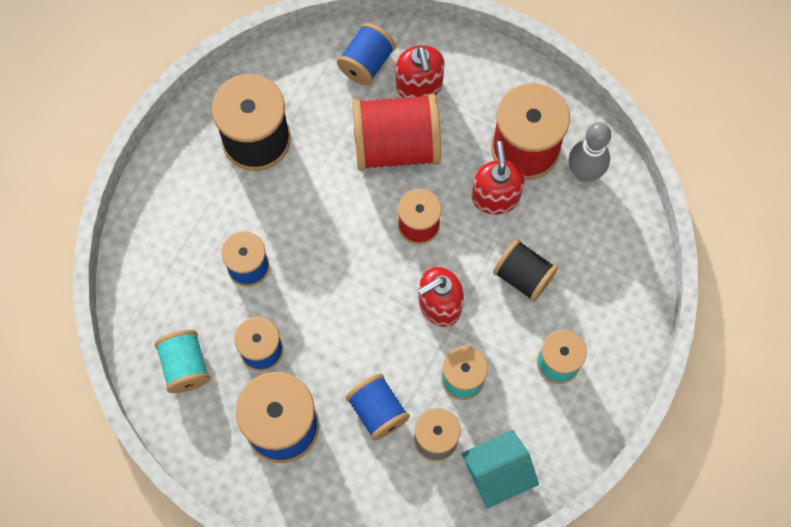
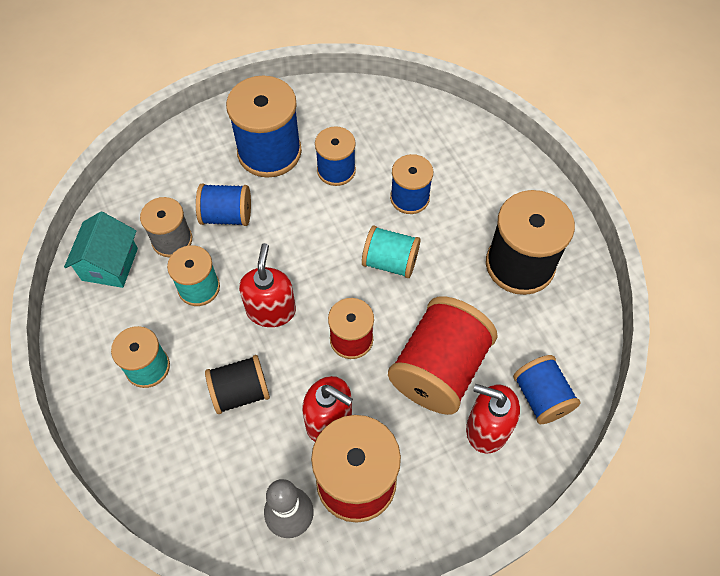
camera: 125 degrees right, 10 degrees down
(185, 366) = (363, 120): turquoise spool -> turquoise spool (390, 262)

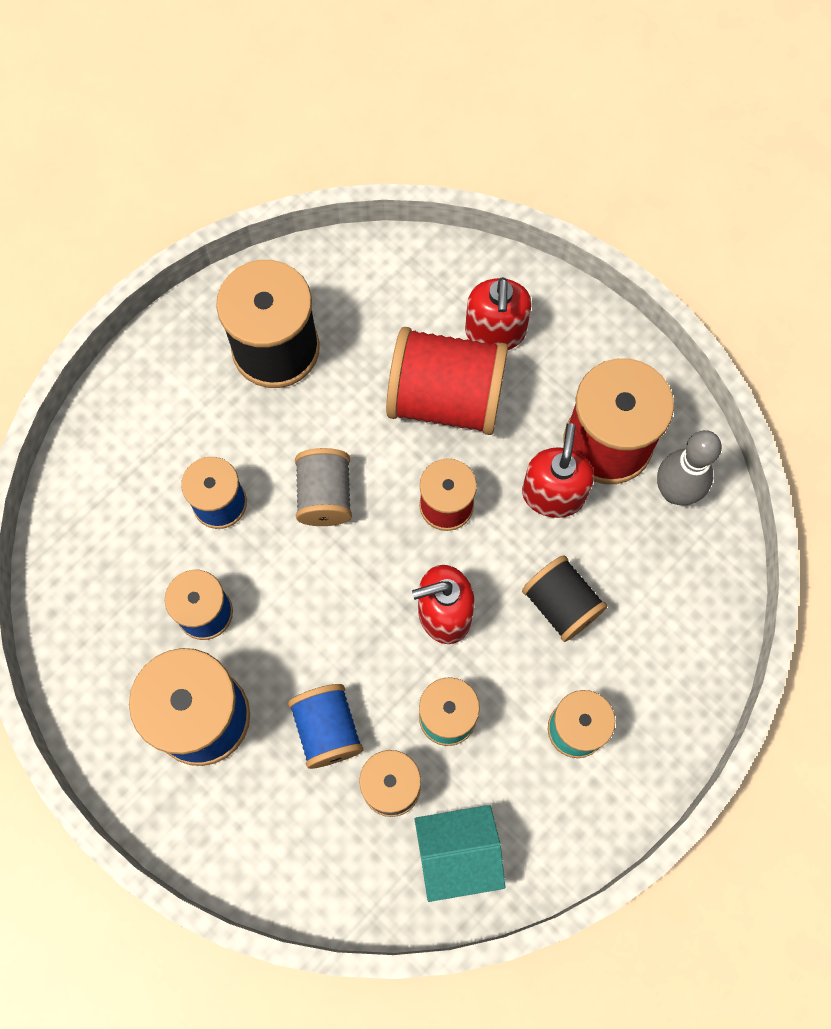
camera: 110 degrees left, 10 degrees up
(390, 262) = (325, 496): turquoise spool -> grey spool
(541, 397) = (438, 288): blue spool -> none

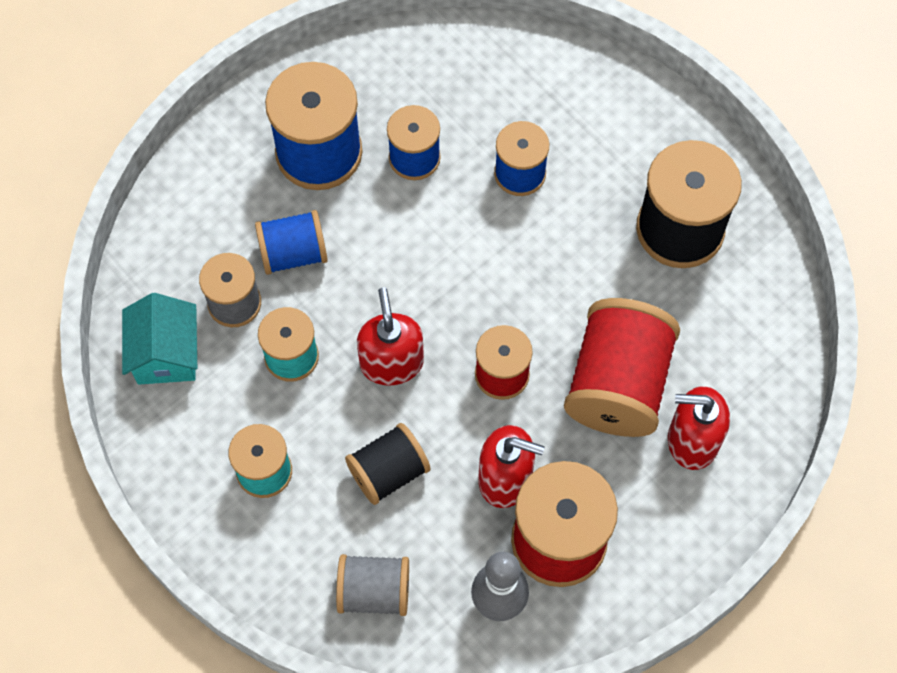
camera: 95 degrees right, 5 degrees down
(325, 496) = (520, 264): grey spool -> grey spool (374, 591)

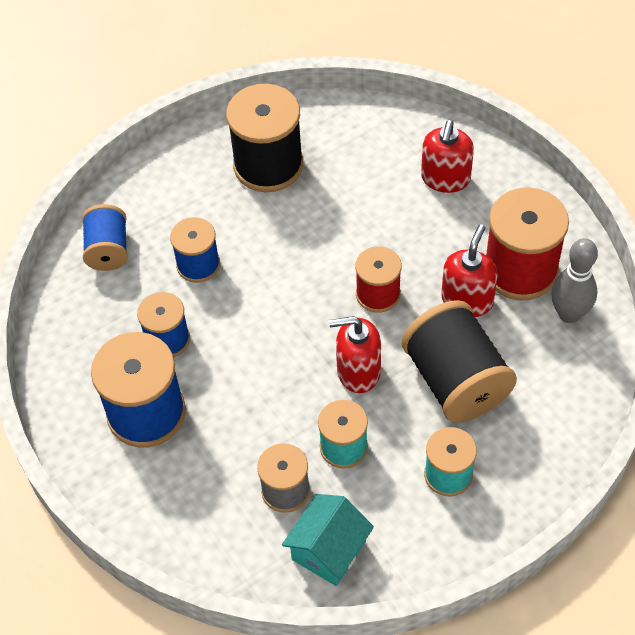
camera: 80 degrees left, 10 degrees down
(166, 354) = (329, 550): turquoise house -> turquoise house turned 60 degrees counterclockwise
(293, 253) = (244, 440): blue spool -> blue spool (108, 250)
(374, 591) = (558, 398): grey spool -> none
(388, 472) = (456, 381): black spool -> black spool, size x1.68
(617, 384) = (395, 219): red spool -> none

